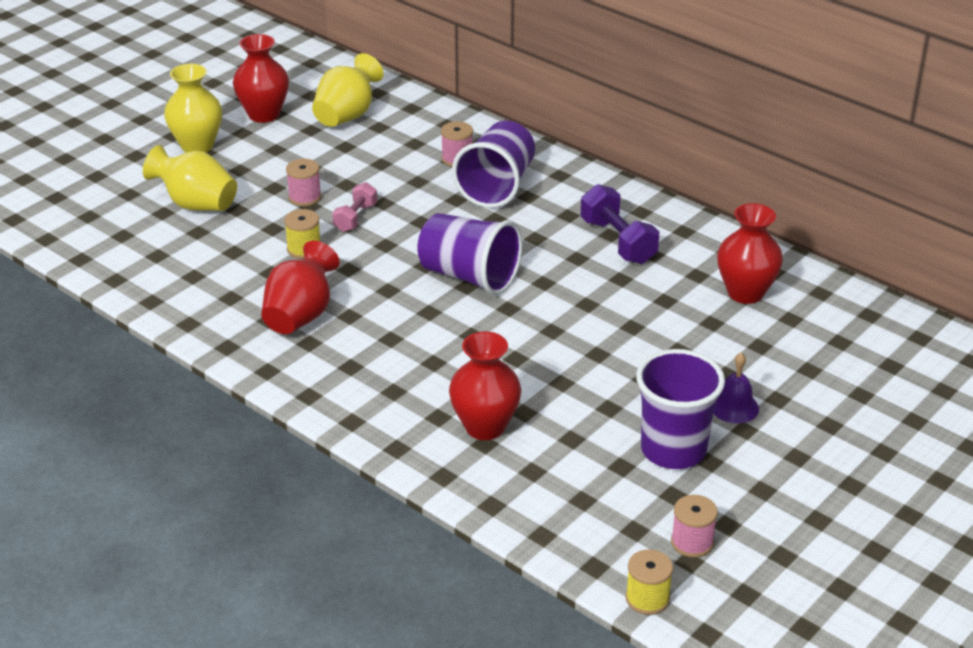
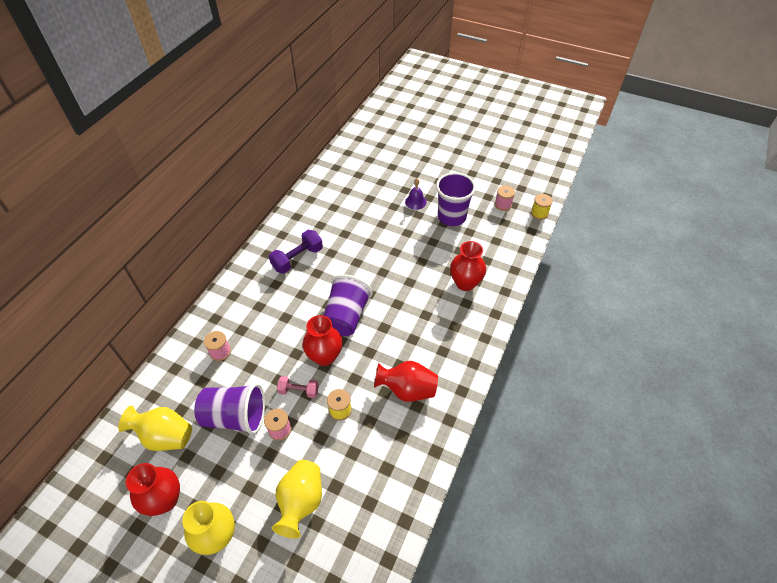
camera: 105 degrees left, 15 degrees up
(497, 186) = (250, 323): purple cup -> purple cup (235, 417)
(745, 293) = (330, 207): red vase -> red vase (324, 356)

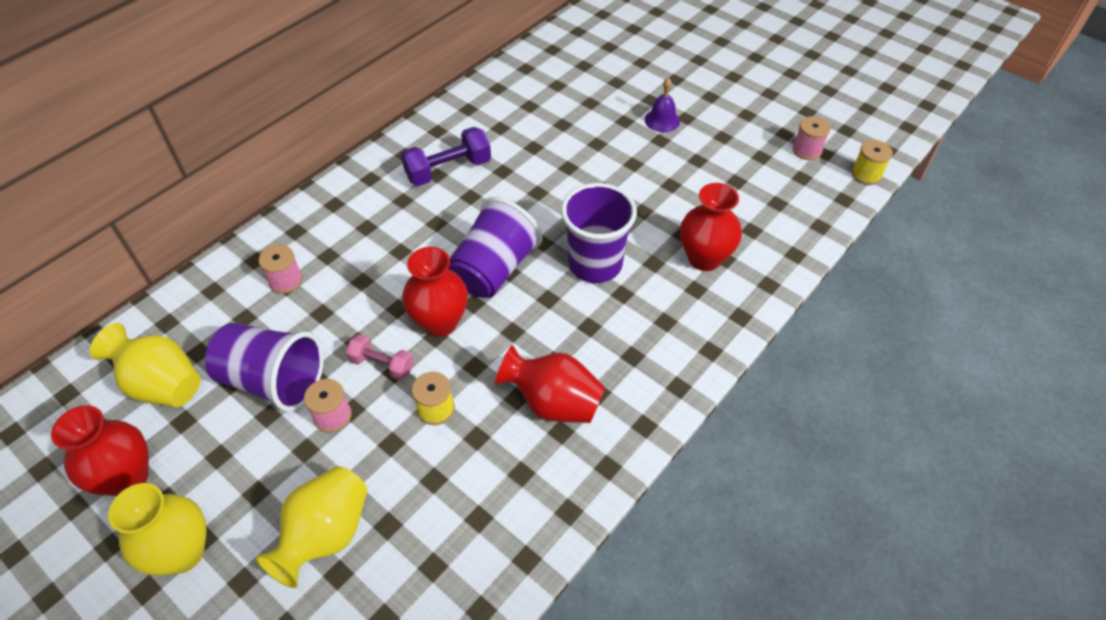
camera: 15 degrees right, 0 degrees up
(451, 217) = (714, 153): purple cup -> purple cup (595, 264)

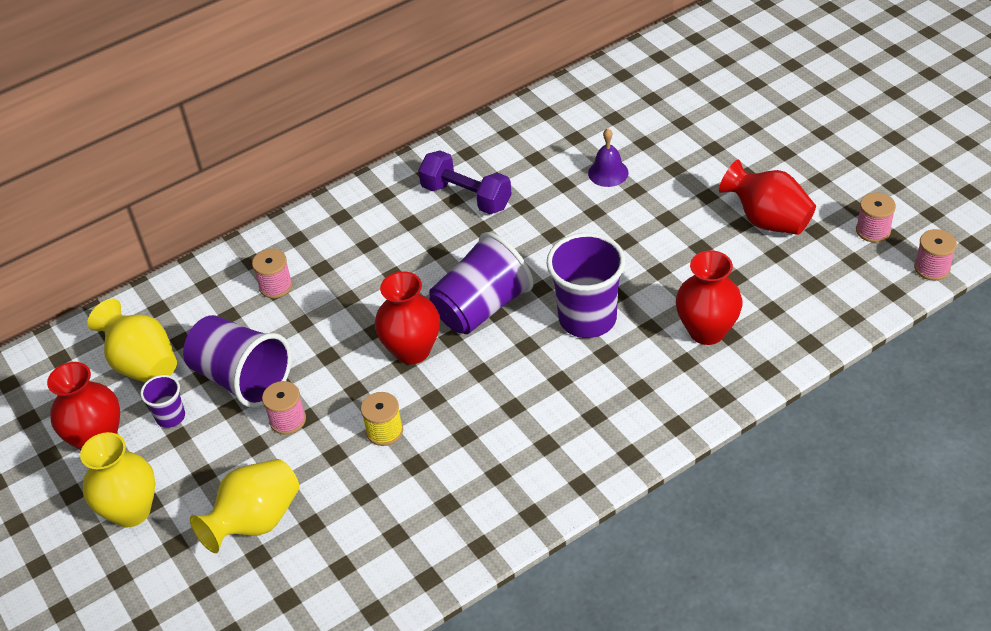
camera: 20 degrees right, 5 degrees down
(205, 436) = (170, 417): none -> purple cup
(382, 365) = (345, 381): pink dumbbell -> none
(448, 170) = (466, 197): purple dumbbell -> purple dumbbell turned 45 degrees clockwise
(553, 403) = (499, 446): red vase -> red vase (767, 220)
(662, 120) = (718, 173): purple bell -> purple bell (608, 173)
(866, 174) = (932, 268): yellow spool -> pink spool

